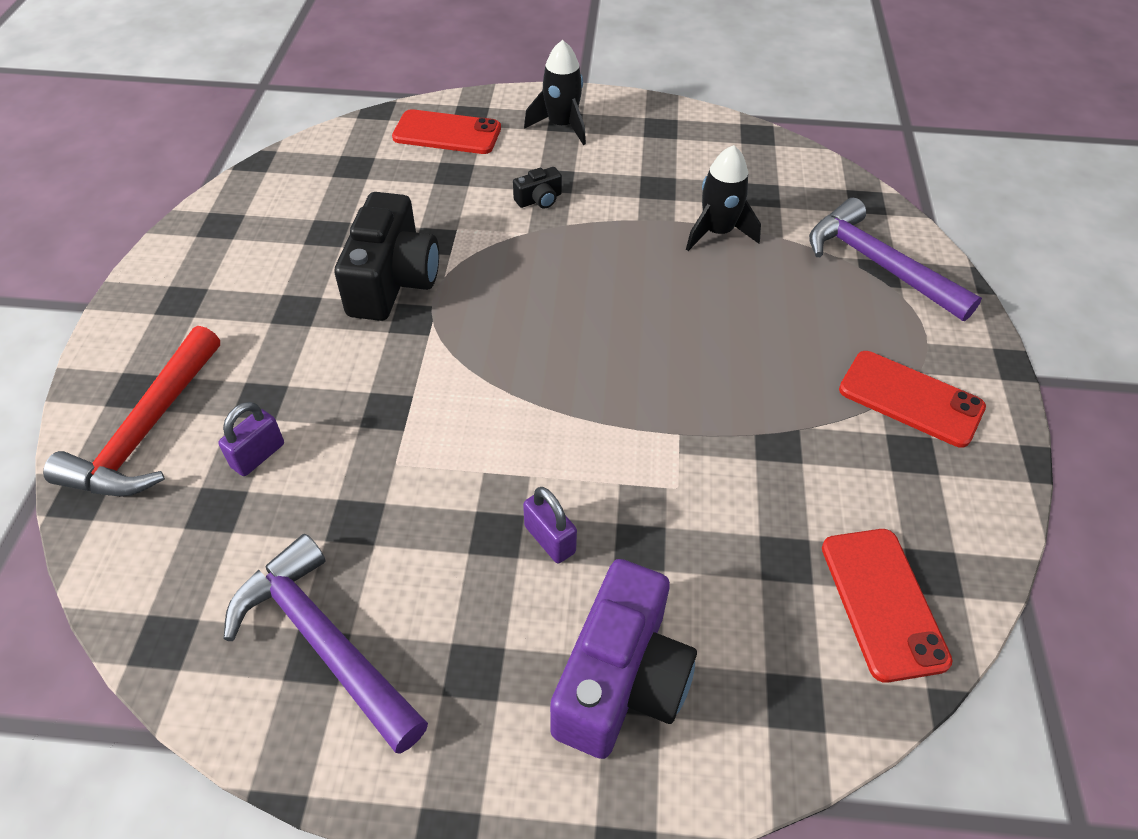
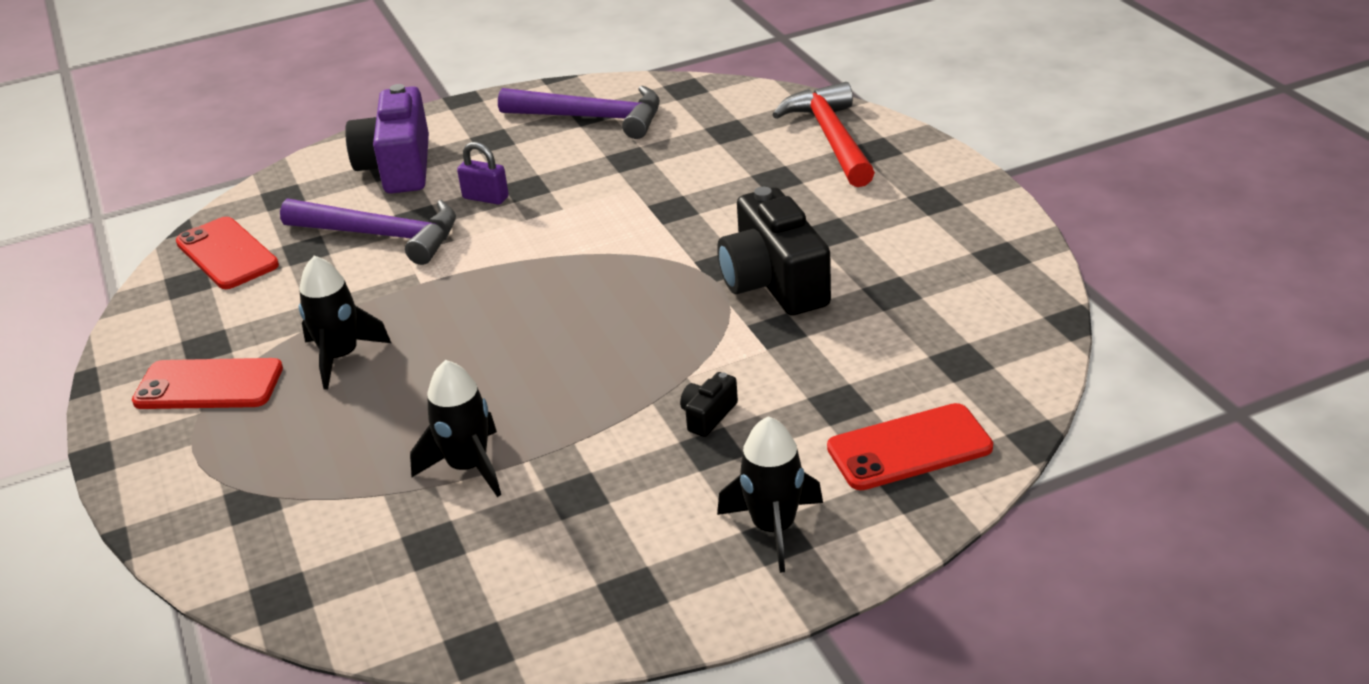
camera: 155 degrees right, 15 degrees down
(258, 455) = (736, 157): purple padlock -> none
(783, 375) = (341, 357): none -> black rocket
(878, 264) = (254, 509): purple hammer -> purple hammer (382, 236)

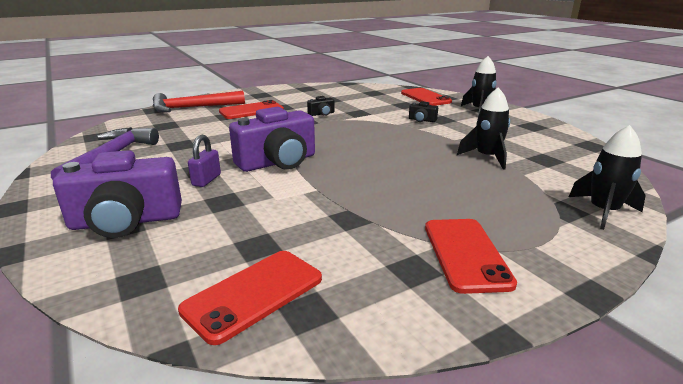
camera: 100 degrees left, 10 degrees down
(341, 357) = (409, 204): black rocket -> black rocket (603, 212)
(382, 236) = (246, 212): purple hammer -> none
(527, 247) = (278, 162): none -> purple camera
(774, 282) = (322, 114): black camera -> black camera, size x0.43
(806, 200) = (251, 111): none -> red phone

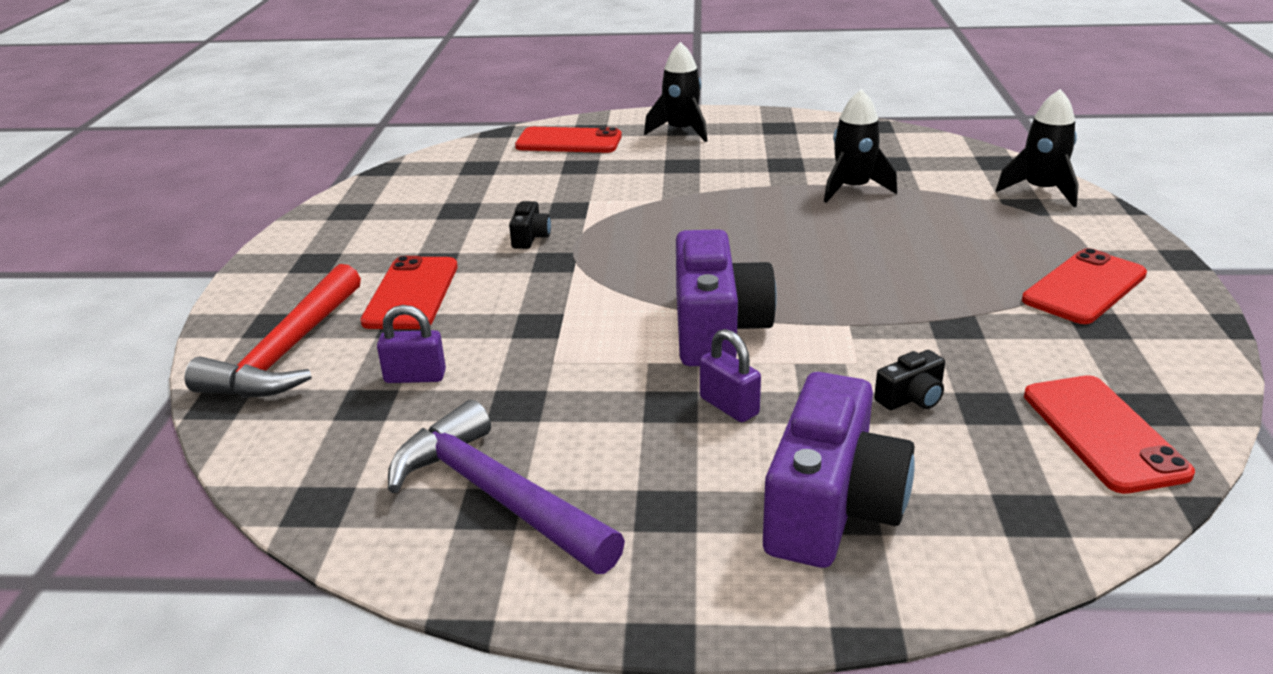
camera: 55 degrees left, 5 degrees up
(189, 126) = (415, 377): none -> purple padlock
(422, 120) = (669, 178): black camera -> black camera (911, 398)
(466, 254) = (1084, 287): red phone -> red phone turned 75 degrees counterclockwise

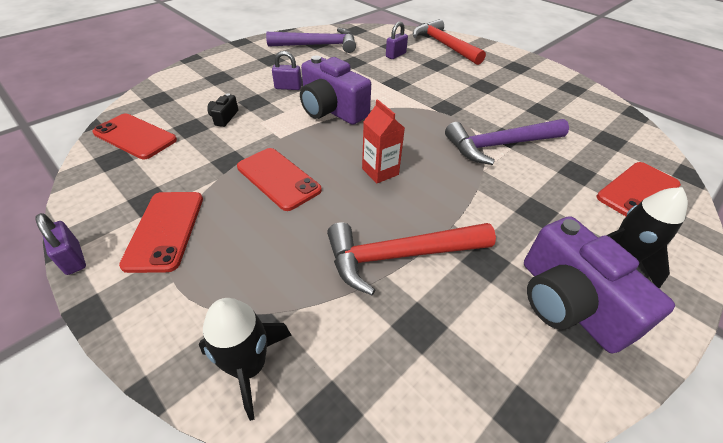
camera: 130 degrees right, 15 degrees up
(411, 294) = (458, 72): red phone -> red phone (278, 178)
(530, 237) = (481, 112): black camera -> none
(595, 206) = (499, 145): none -> purple hammer
(772, 239) = (380, 171): none -> red carton
(832, 507) = (224, 76): purple camera -> purple camera (568, 303)
(852, 189) = (399, 256): black rocket -> red hammer
(1206, 303) = (73, 258): none -> purple padlock

